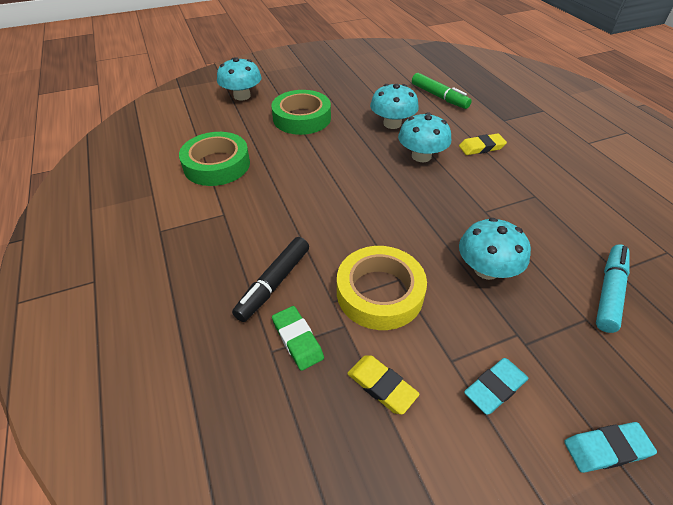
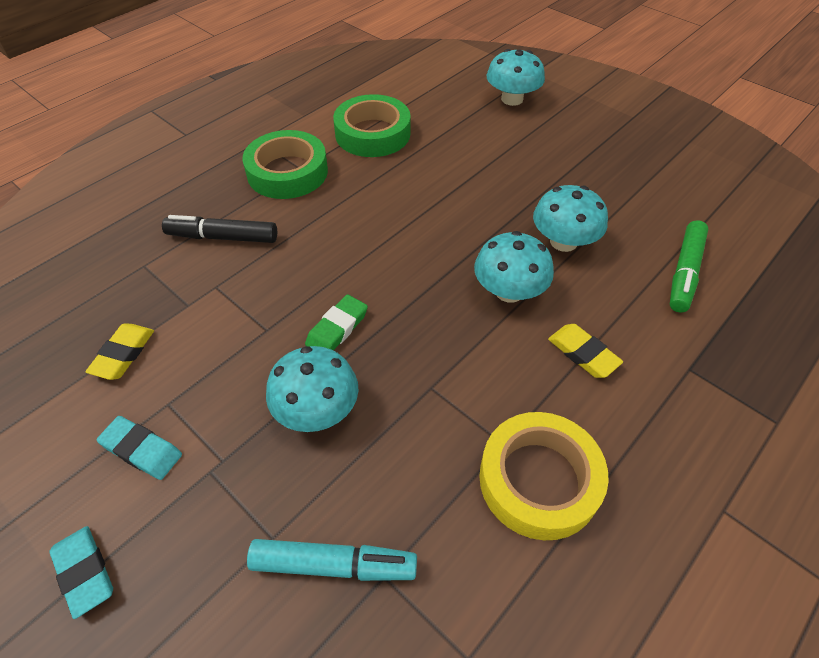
camera: 65 degrees right, 5 degrees up
(297, 340) = (160, 277): green eraser -> green eraser (337, 329)
(302, 118) = (506, 159): green tape -> green tape (287, 172)
(379, 293) = (240, 319): yellow tape -> yellow tape (539, 480)

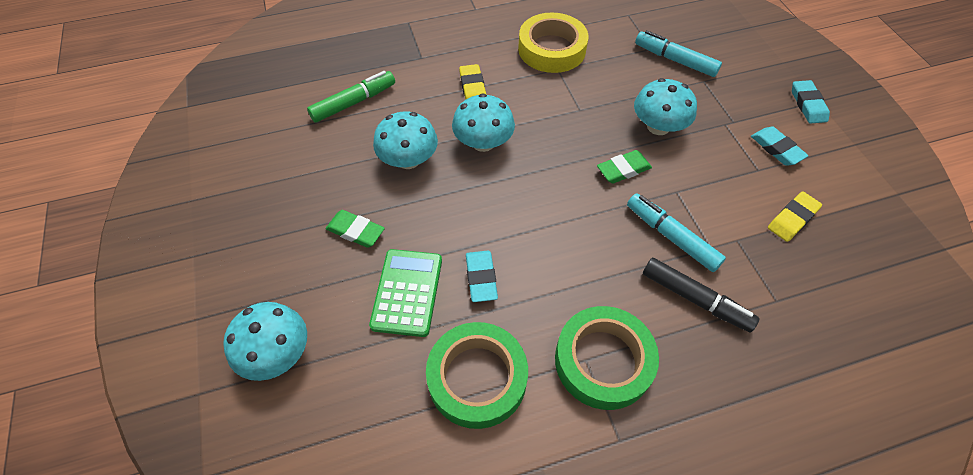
camera: 150 degrees left, 5 degrees up
(259, 279) = (671, 237): none -> turquoise marker
(414, 183) = (481, 278): none -> turquoise eraser
(462, 154) = (407, 292): none -> green calculator
(542, 172) = (355, 231): none -> green eraser

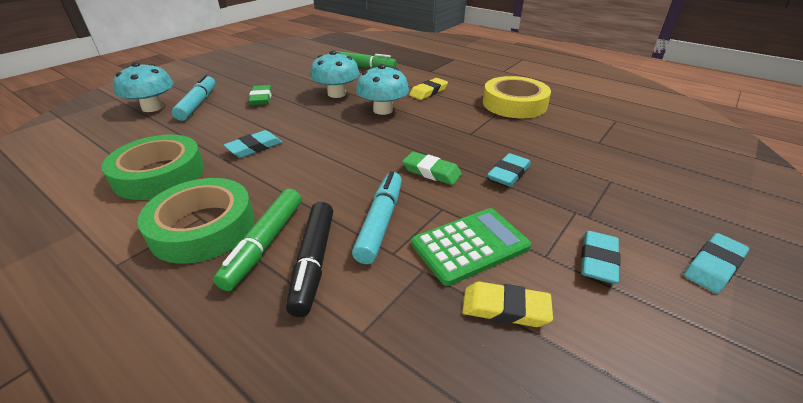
camera: 55 degrees right, 20 degrees down
(407, 292) = (223, 127): green calculator -> green calculator (470, 246)
(654, 323) = (265, 244): none -> green marker
(658, 126) = (508, 173): turquoise mushroom -> turquoise eraser
(675, 60) = (607, 157): turquoise marker -> turquoise marker (198, 104)

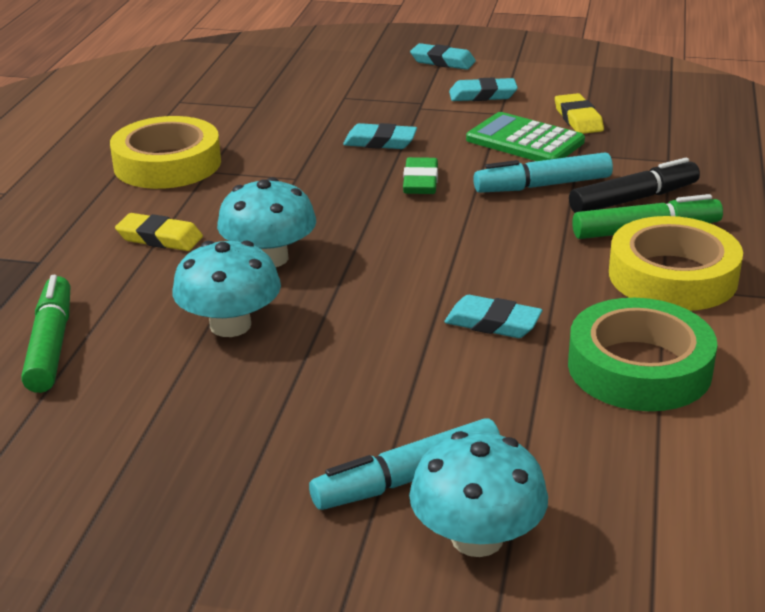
camera: 115 degrees left, 5 degrees down
(203, 227) = (672, 276): green tape -> yellow tape
(261, 98) = (316, 406): green eraser -> none

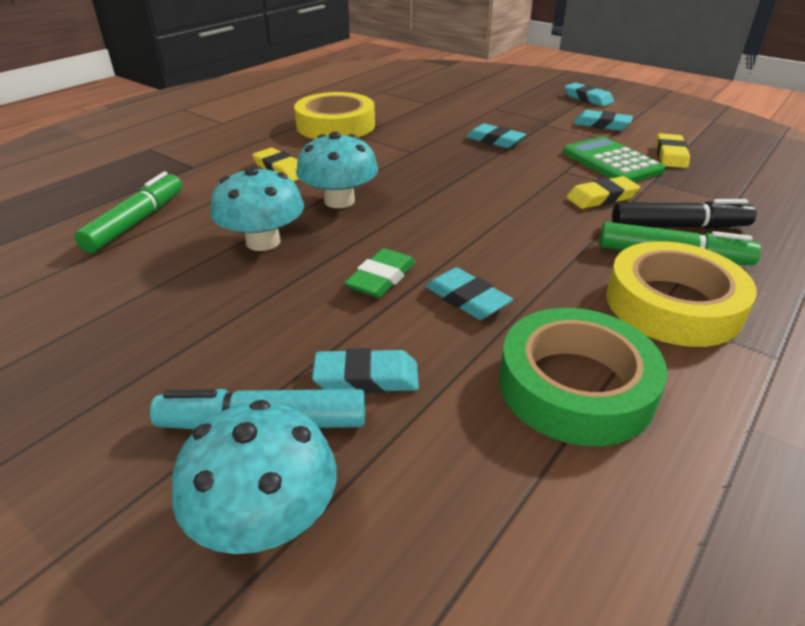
camera: 25 degrees right, 5 degrees up
(420, 181) = (502, 173): green eraser -> green eraser (381, 278)
(462, 416) = (366, 377): none -> turquoise eraser
(542, 185) = (601, 197): turquoise marker -> yellow eraser

